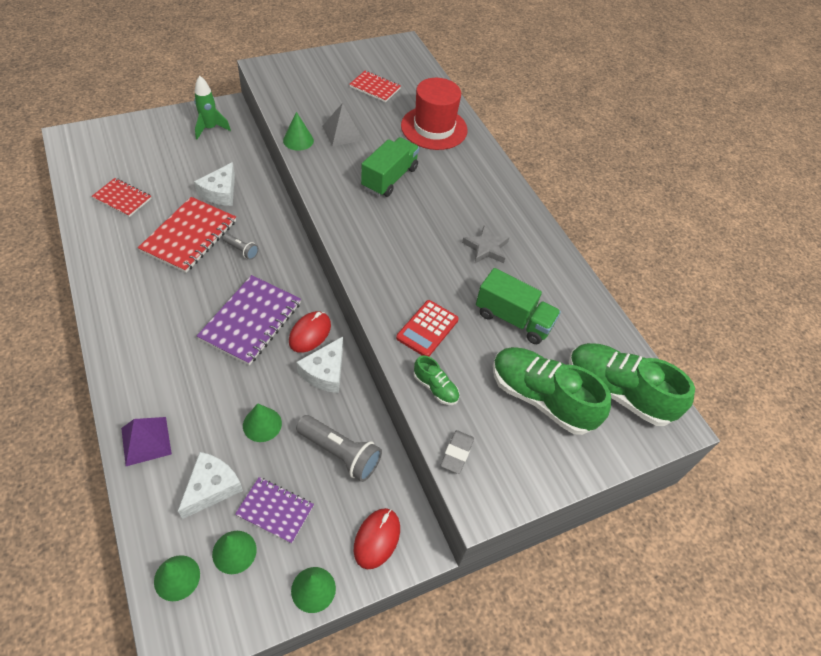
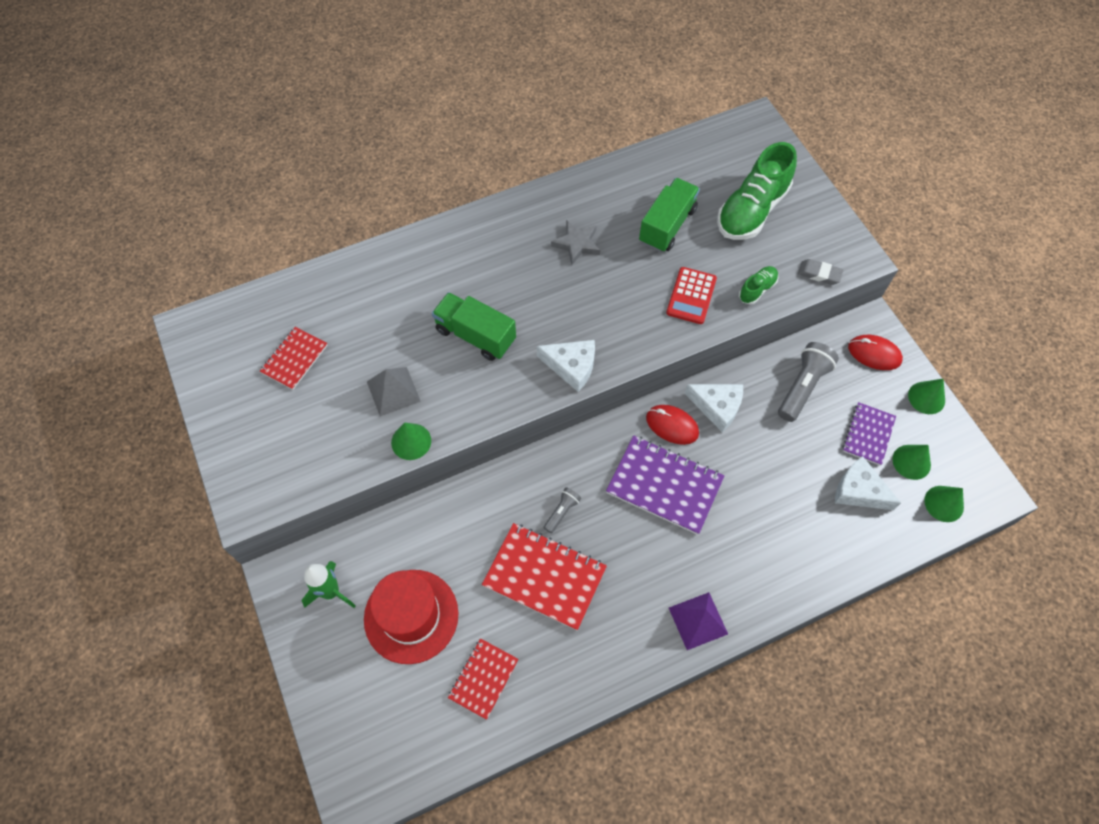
camera: 85 degrees left, 10 degrees up
(146, 441) = (825, 560): purple pyramid -> purple pyramid (698, 621)
(220, 192) = (463, 554): white cheese -> white cheese (571, 366)
(262, 424) = (786, 457): green cone -> none
(427, 329) = (691, 296): red calculator -> red calculator turned 75 degrees clockwise
(434, 128) = (379, 290): red hat -> red hat (411, 616)
(618, 392) = (734, 155): green shoe -> none

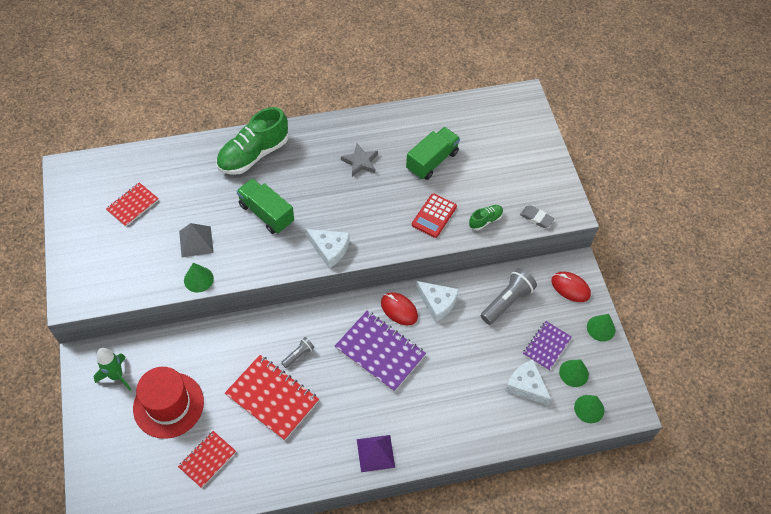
camera: 10 degrees right, 5 degrees down
(752, 210) = (500, 161): green shoe -> green shoe (253, 154)

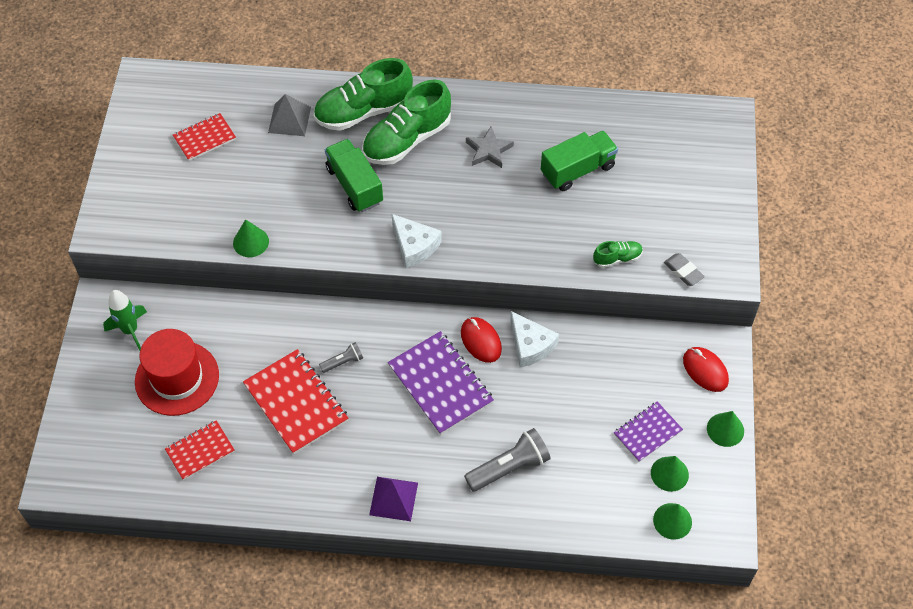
camera: 20 degrees right, 0 degrees up
(196, 241) = (262, 198): grey pyramid -> grey pyramid (289, 120)
(295, 168) = (407, 139): none -> green shoe
(434, 216) = (555, 237): red calculator -> none
(507, 301) = (618, 366): grey flashlight -> grey flashlight (509, 467)
(526, 386) = (604, 472): white cheese -> none

